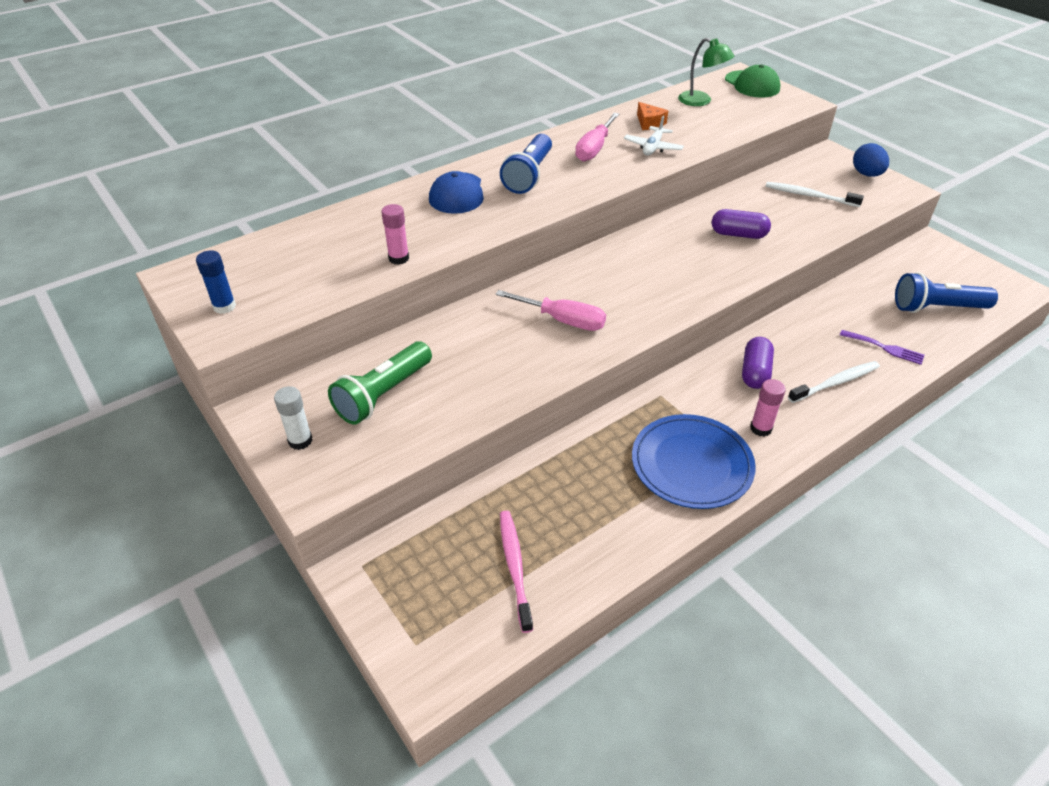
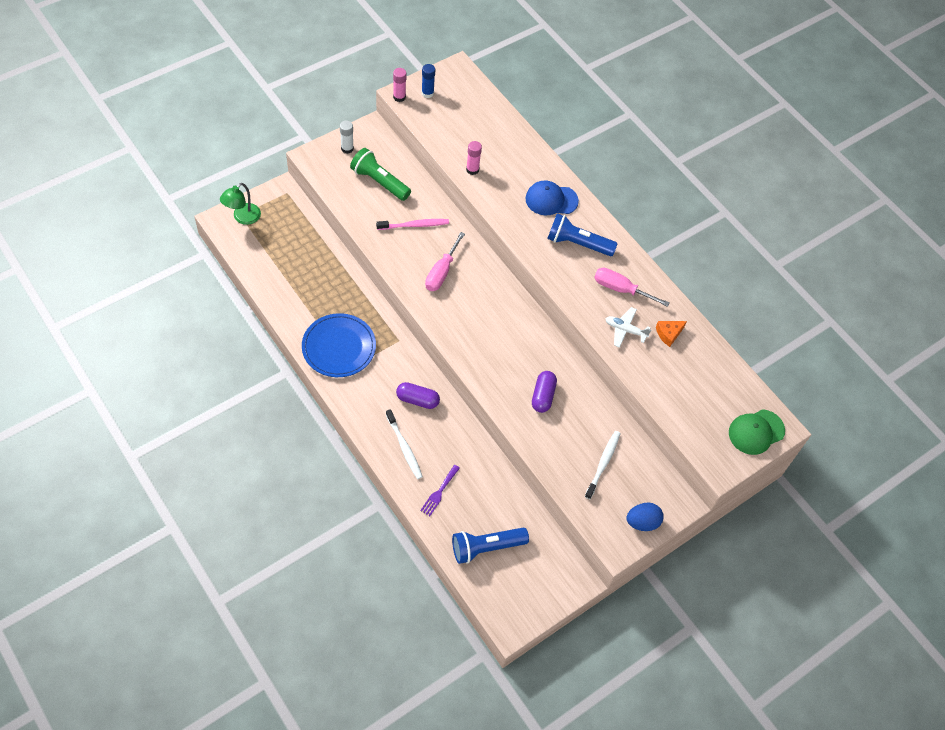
camera: 85 degrees right, 15 degrees up
(515, 567) = (277, 255): pink toothbrush -> pink toothbrush (414, 225)
(701, 101) = (715, 381): green lamp -> green lamp (243, 218)
(761, 428) = (365, 391): pink glue stick -> pink glue stick (399, 97)
(936, 308) = (486, 547): blue flashlight -> blue flashlight turned 105 degrees counterclockwise

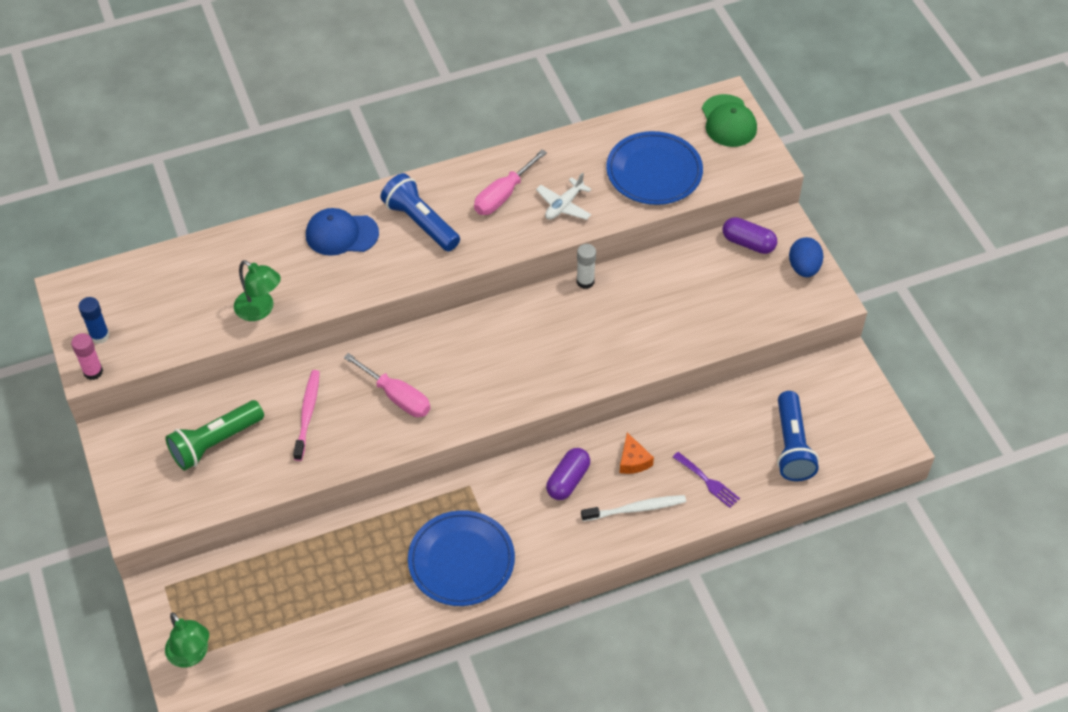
camera: 70 degrees left, 5 degrees down
(347, 148) = (137, 473): white glue stick -> white glue stick (585, 281)
(472, 170) = (260, 310): pink glue stick -> green lamp
(543, 396) = (616, 325): purple capsule -> purple capsule (748, 243)
(551, 200) = (341, 234): blue cap -> blue cap turned 75 degrees clockwise
(577, 243) = (420, 222): blue flashlight -> blue flashlight turned 105 degrees clockwise
(603, 463) = (721, 286): white toothbrush -> none
(668, 334) = (580, 165): orange cheese -> orange cheese (633, 461)
(681, 385) = (654, 171): none -> blue plate

